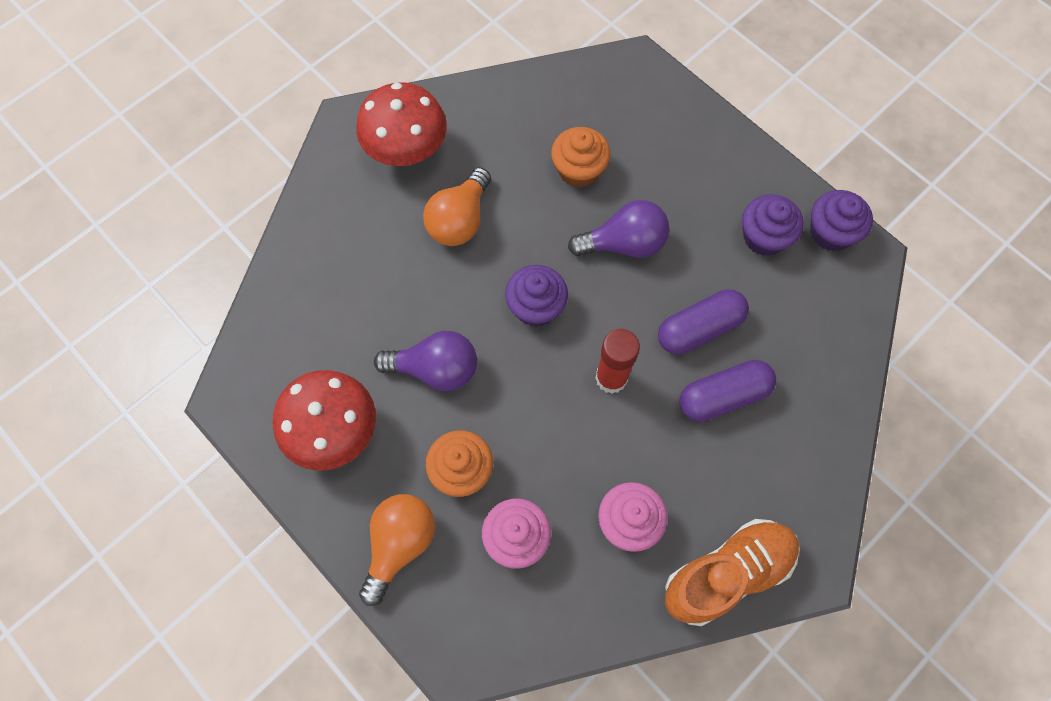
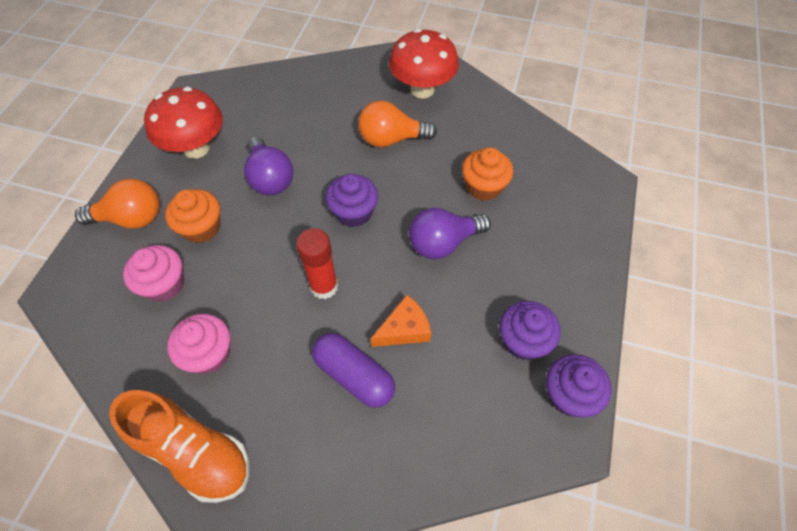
camera: 60 degrees right, 10 degrees down
(624, 244) = (443, 243): purple light bulb -> purple light bulb turned 105 degrees clockwise
(699, 329) = (404, 329): purple capsule -> orange cheese

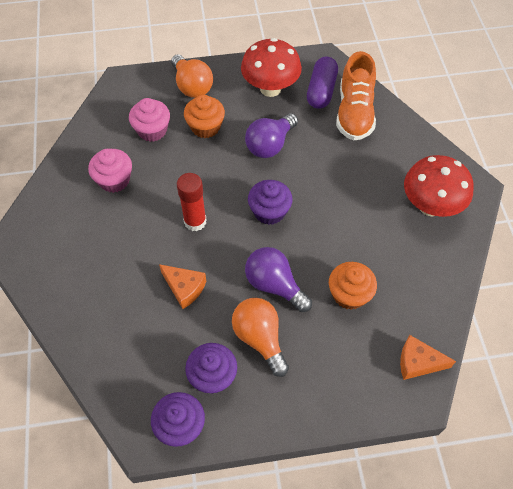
camera: 65 degrees right, 0 degrees up
(194, 452) = (48, 206): orange shoe -> orange shoe (354, 113)
(354, 375) = (134, 271): purple capsule -> purple capsule (321, 91)
(391, 139) = (358, 206): orange light bulb -> orange light bulb (260, 338)
(573, 167) = (418, 362): none -> orange cheese

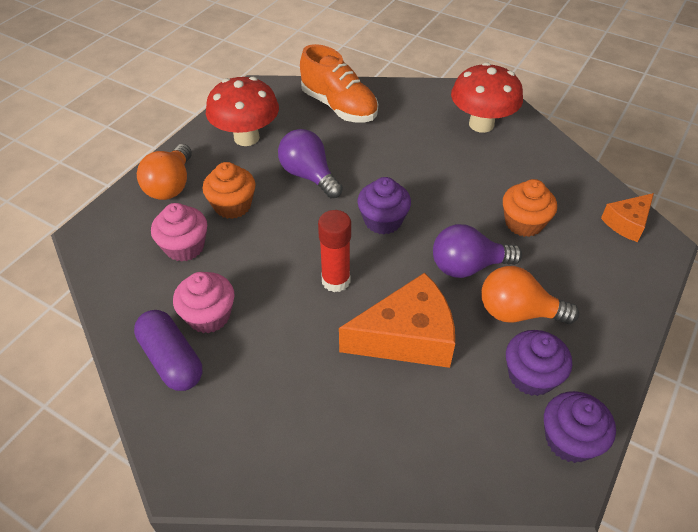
camera: 50 degrees left, 10 degrees down
(184, 288) = (407, 337): orange cheese -> orange cheese, size x1.78
(192, 86) = (171, 185): orange light bulb -> orange light bulb turned 90 degrees clockwise
(270, 145) = (309, 176): purple light bulb -> purple light bulb turned 150 degrees clockwise
(321, 91) = (291, 110): purple capsule -> purple capsule (172, 359)

